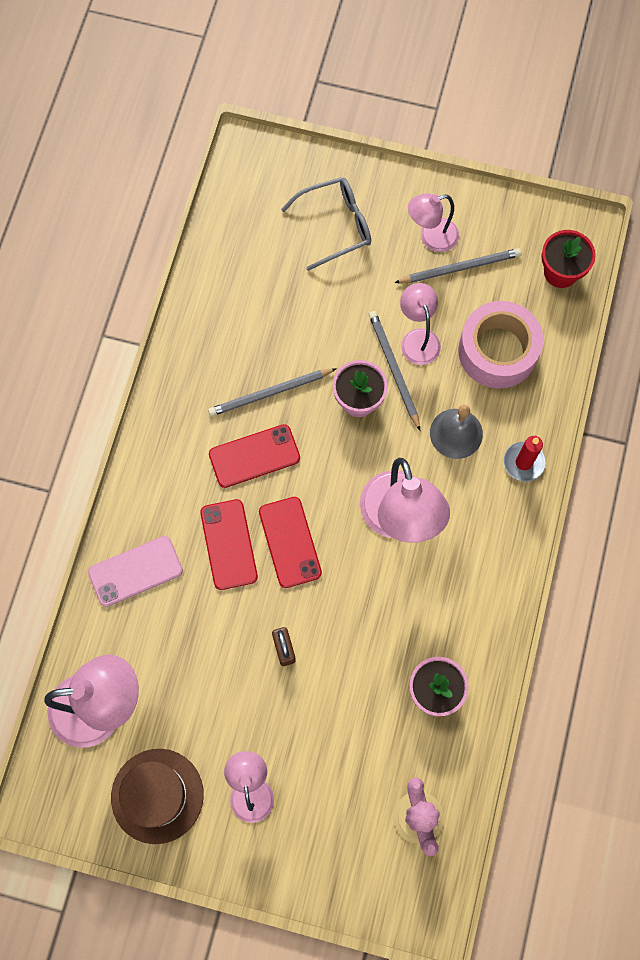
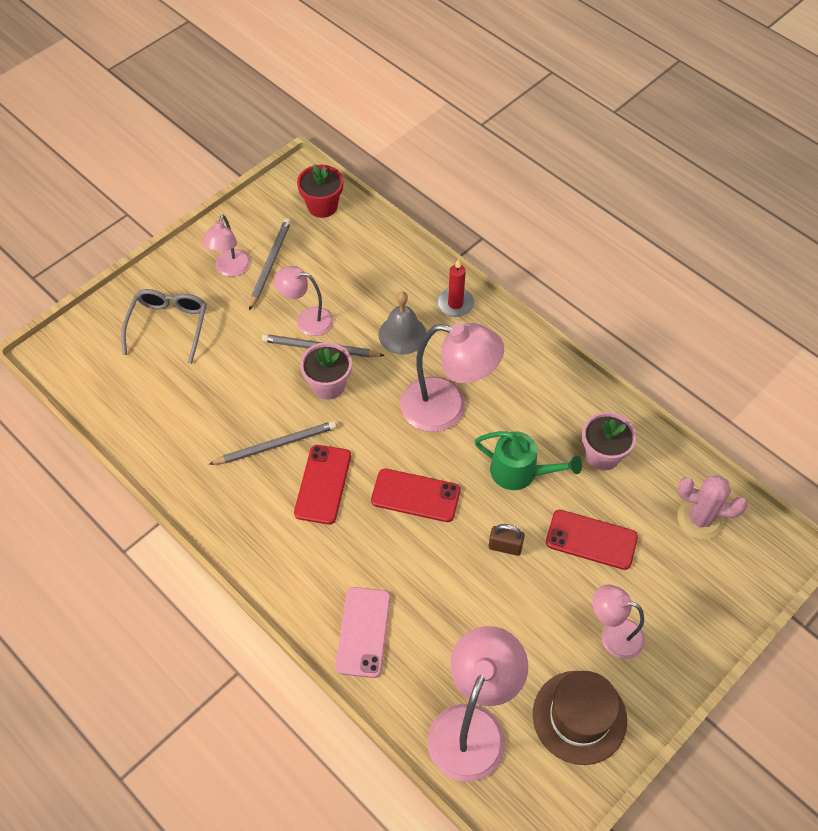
camera: 60 degrees left, 15 degrees down
(229, 544) = (387, 543): red phone -> red phone (591, 539)
(270, 393) = (276, 445): grey pencil -> grey pencil turned 120 degrees counterclockwise
(369, 623) = (520, 472): none -> green watering can
(497, 351) = (355, 275): pink tape -> none

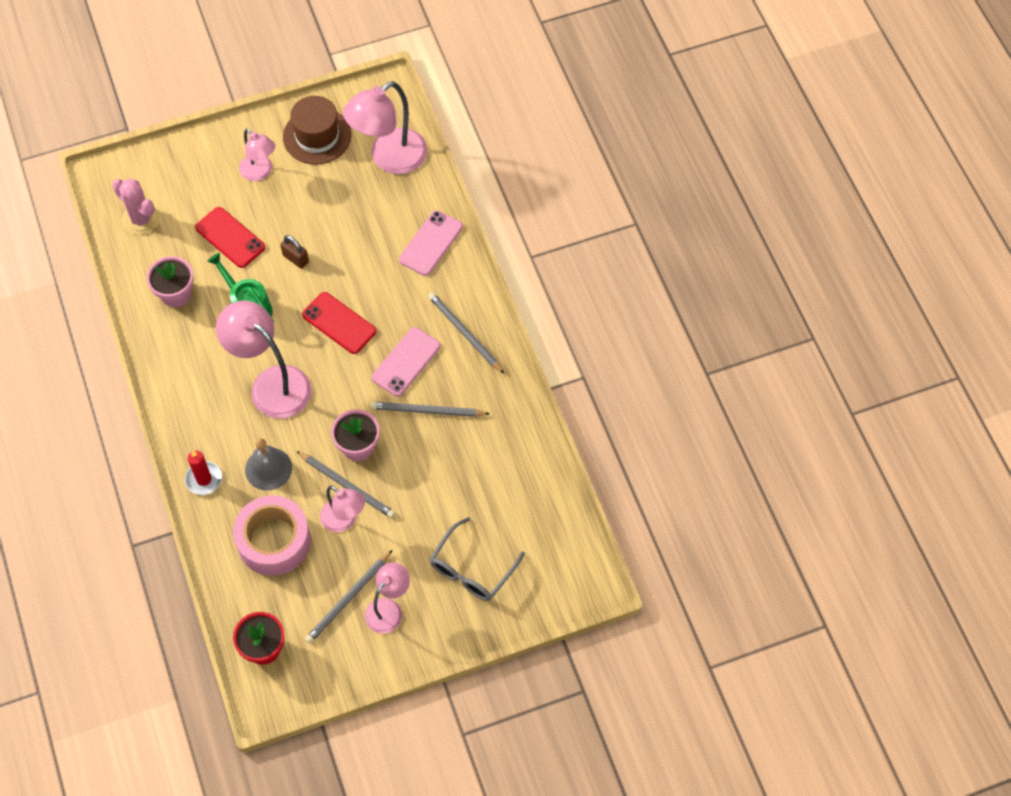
camera: 155 degrees left, 5 degrees up
(274, 541) = (465, 333): none -> grey pencil
(323, 484) = (406, 362): red phone -> pink phone
(361, 281) = (274, 541): none -> pink tape

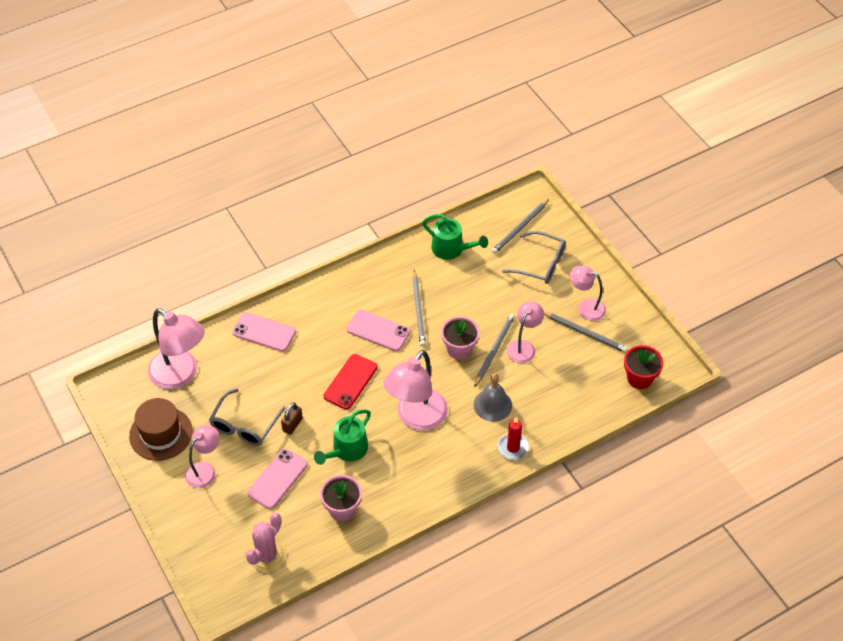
camera: 100 degrees left, 10 degrees down
(230, 238) = (278, 479): red phone -> pink phone
(274, 541) = (552, 389): pink tape -> none
(307, 213) = (244, 425): none -> grey glasses
(465, 333) = (345, 297): grey pencil -> grey pencil (520, 228)
(517, 465) = (451, 249): none -> green watering can

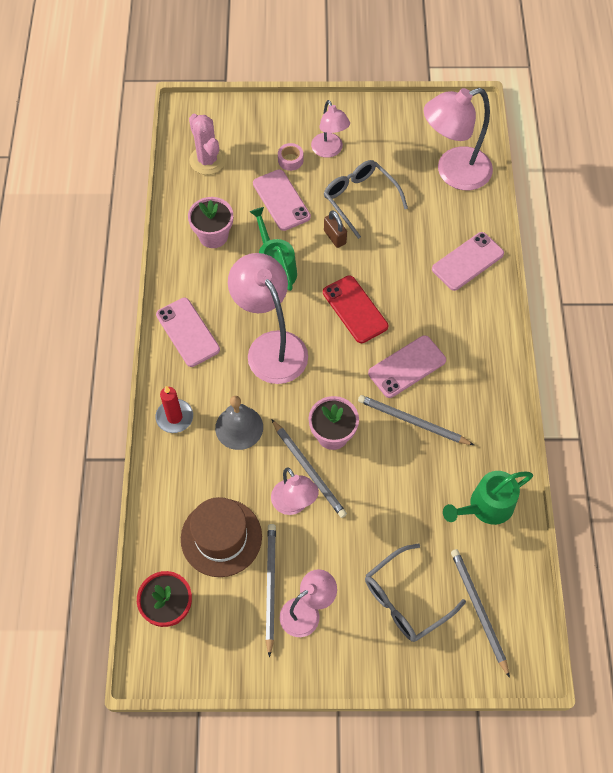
camera: 120 degrees right, 10 degrees up
(161, 433) = (392, 133): brown hat -> brown hat (221, 537)
(231, 493) = (290, 160): none -> pink tape
(440, 478) = (188, 332): none -> pink phone
(585, 333) = (270, 586): grey pencil -> grey pencil turned 120 degrees clockwise

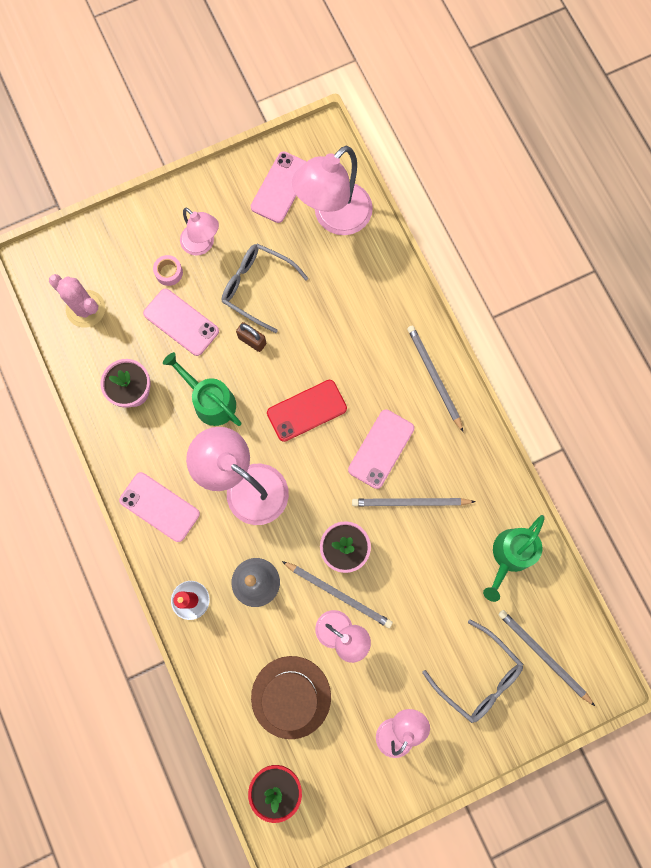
camera: 25 degrees left, 15 degrees up
(270, 586) = (356, 721): grey pencil -> grey pencil (434, 377)
(355, 309) = (306, 410): red phone -> red phone turned 60 degrees counterclockwise
(406, 599) = (478, 676): grey glasses -> grey glasses turned 75 degrees counterclockwise
(468, 261) = (389, 311): pink phone -> pink phone (281, 187)

